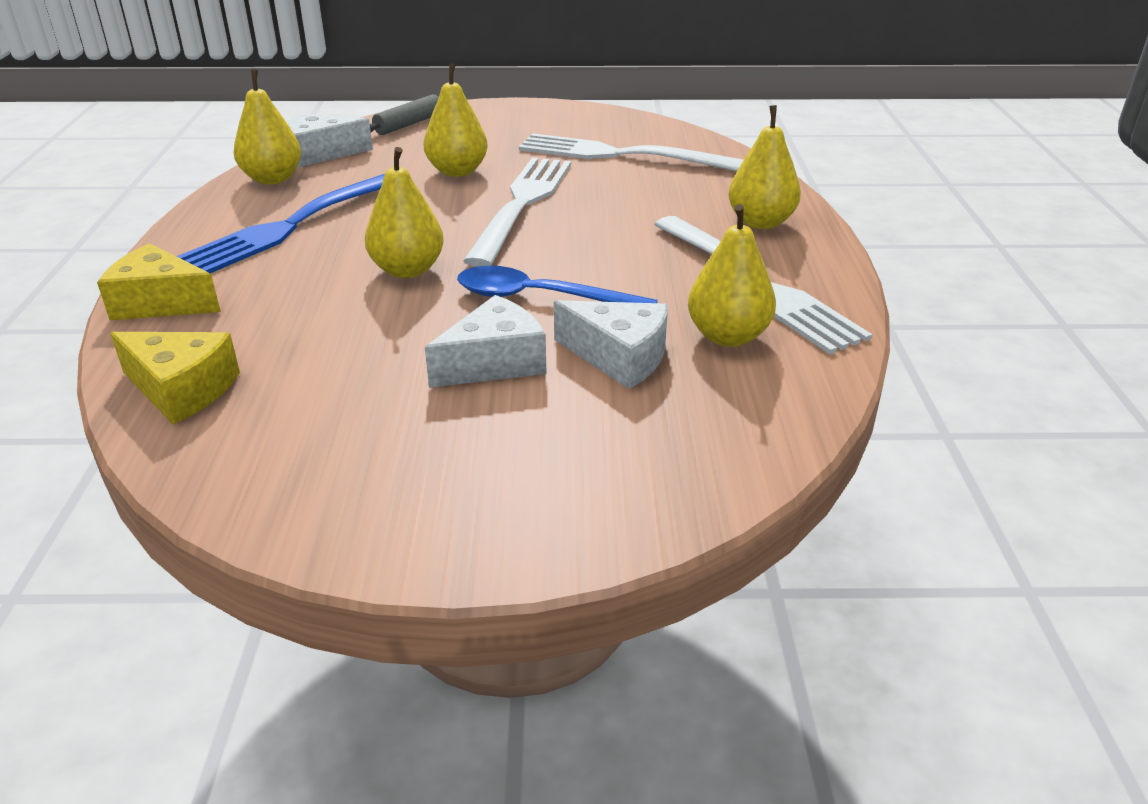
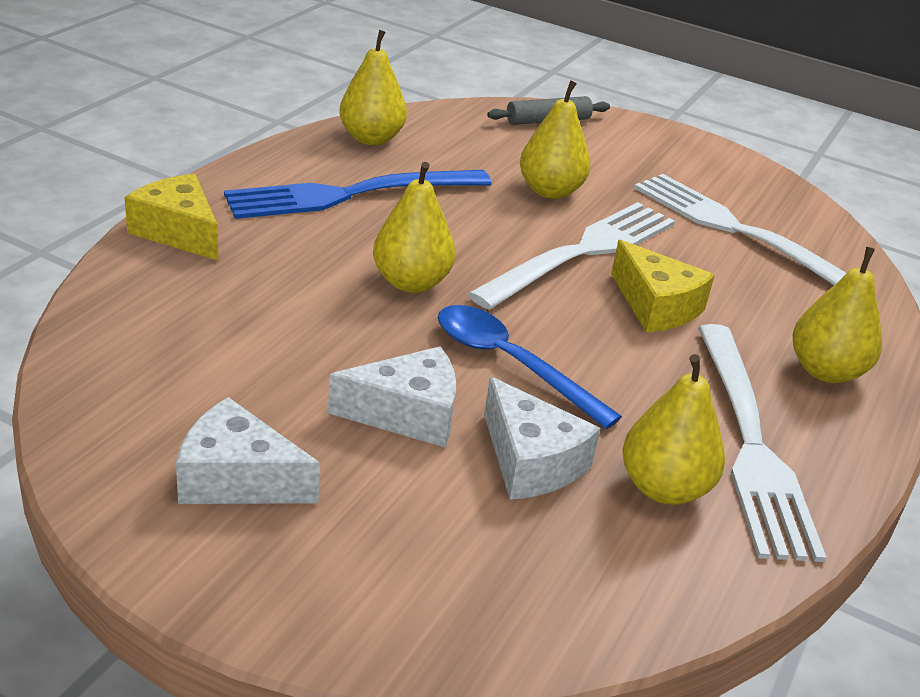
camera: 25 degrees right, 0 degrees up
(182, 389) = (128, 324): yellow cheese -> yellow cheese (656, 306)
(321, 153) = (438, 126): white cheese -> white cheese (237, 479)

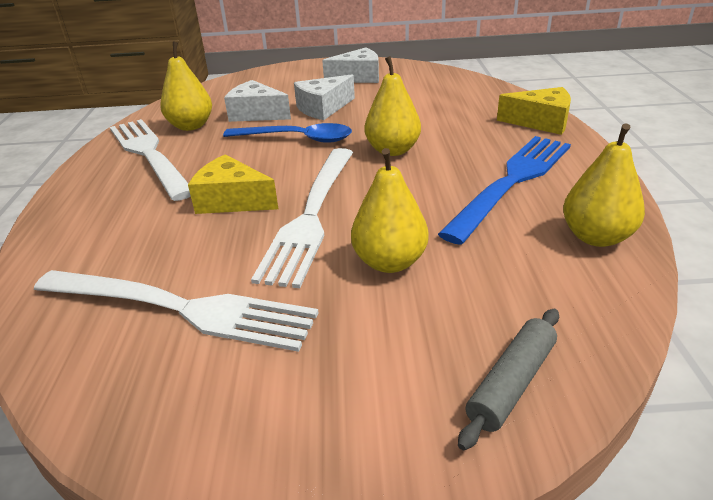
camera: 155 degrees right, 0 degrees up
(825, 371) = (97, 207): yellow pear -> none

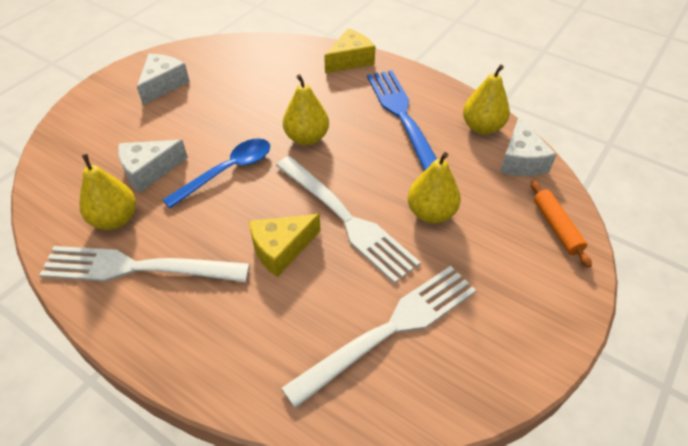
camera: 55 degrees left, 15 degrees up
(323, 108) = (193, 132): white cheese -> white cheese (521, 160)
(511, 383) = (556, 227): grey rolling pin -> orange rolling pin

